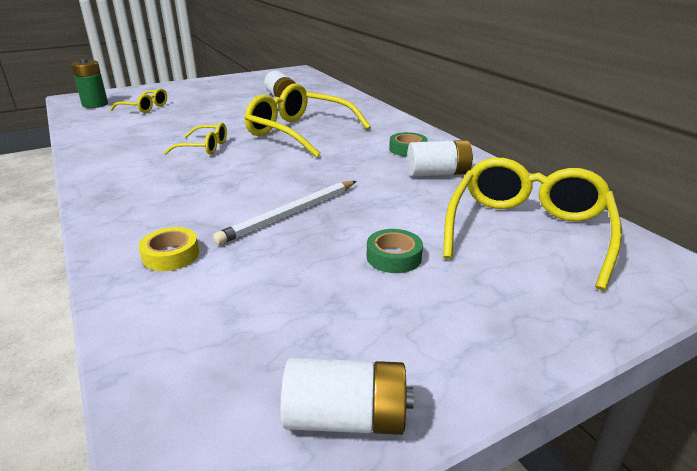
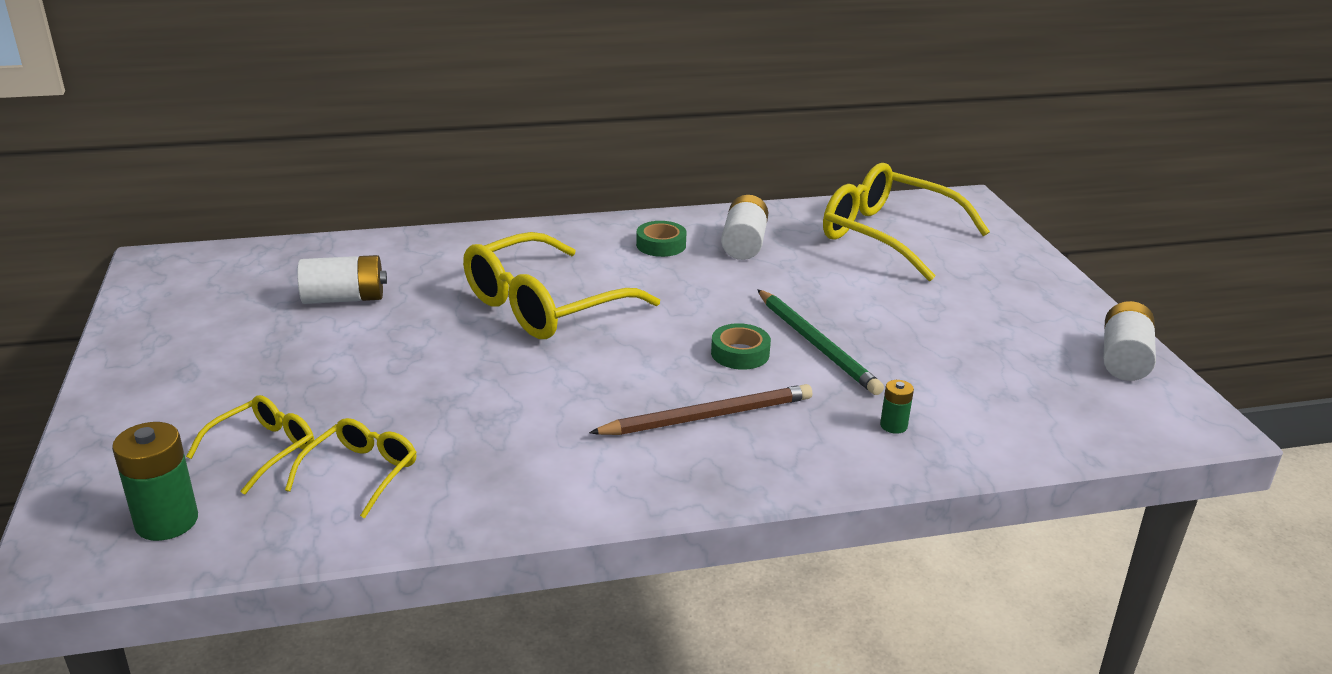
camera: 75 degrees left, 0 degrees up
(171, 255) = (893, 425): yellow tape -> green battery
(179, 187) = (707, 416): none -> brown pencil
(204, 147) = (558, 390): yellow glasses -> yellow glasses (361, 473)
(290, 214) = (816, 344): white pencil -> green pencil
(394, 257) = (921, 304): green tape -> green tape (740, 353)

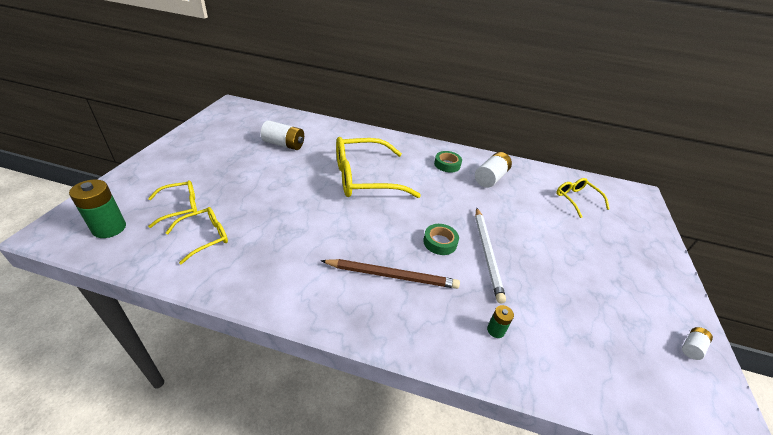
camera: 25 degrees right, 10 degrees up
(816, 344) = (487, 253): green pencil -> white pencil
(887, 235) = (576, 199): yellow glasses -> yellow glasses, size x0.51
(1124, 359) = (692, 347): white battery -> white battery, size x0.53

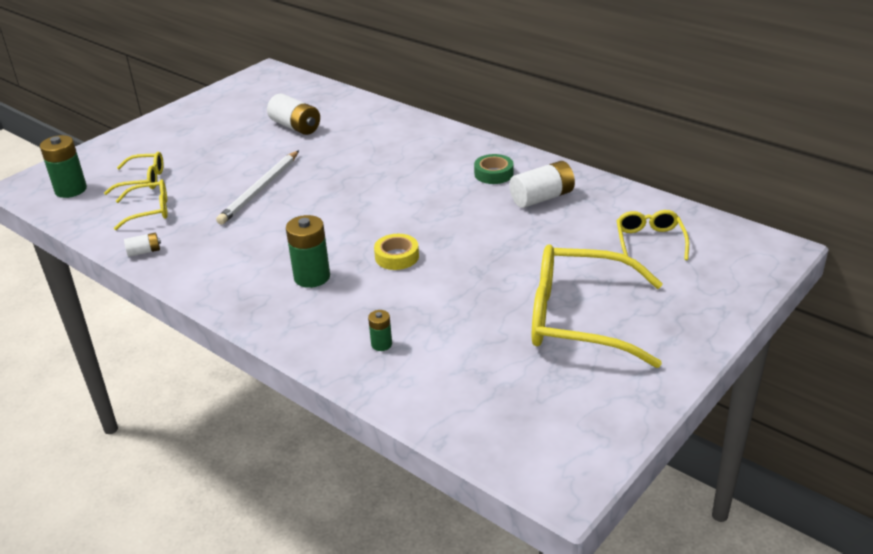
camera: 30 degrees right, 5 degrees down
(364, 178) = (365, 176): yellow glasses -> yellow glasses (579, 319)
(392, 275) = (312, 277): brown pencil -> green battery
(440, 242) = (397, 257): green tape -> yellow tape
(487, 253) = (445, 277): white pencil -> white pencil (260, 190)
(692, 347) = (613, 413): white battery -> white battery (144, 252)

